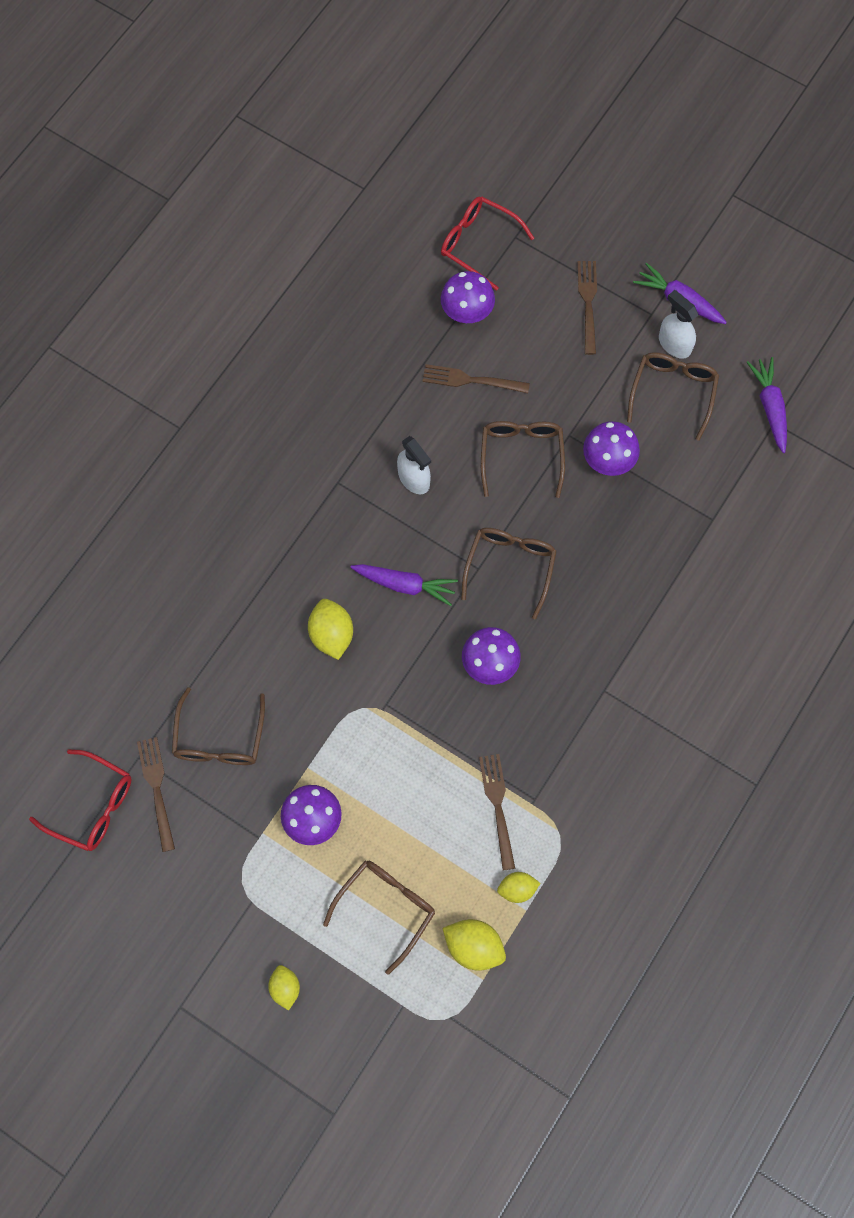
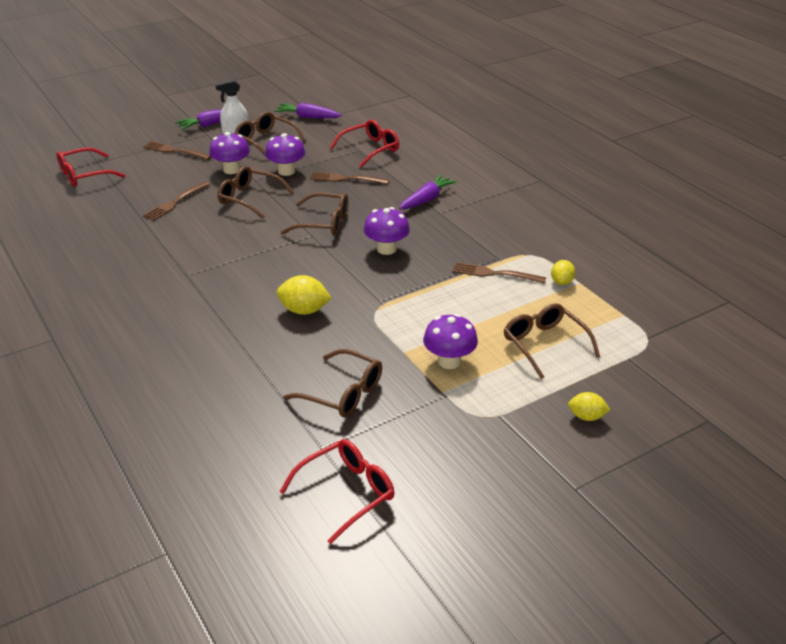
camera: 65 degrees left, 35 degrees down
(157, 789) = (361, 444): brown fork -> brown fork (346, 179)
(405, 585) = (296, 267): purple carrot -> purple carrot (427, 199)
(414, 479) = (220, 242): white spray bottle -> none
(467, 312) = (126, 191): purple mushroom -> purple mushroom (231, 170)
(473, 946) = (596, 312): yellow lemon -> none
(510, 567) = (323, 223): brown glasses -> brown glasses turned 150 degrees clockwise
(722, 532) = (370, 149): none -> red glasses

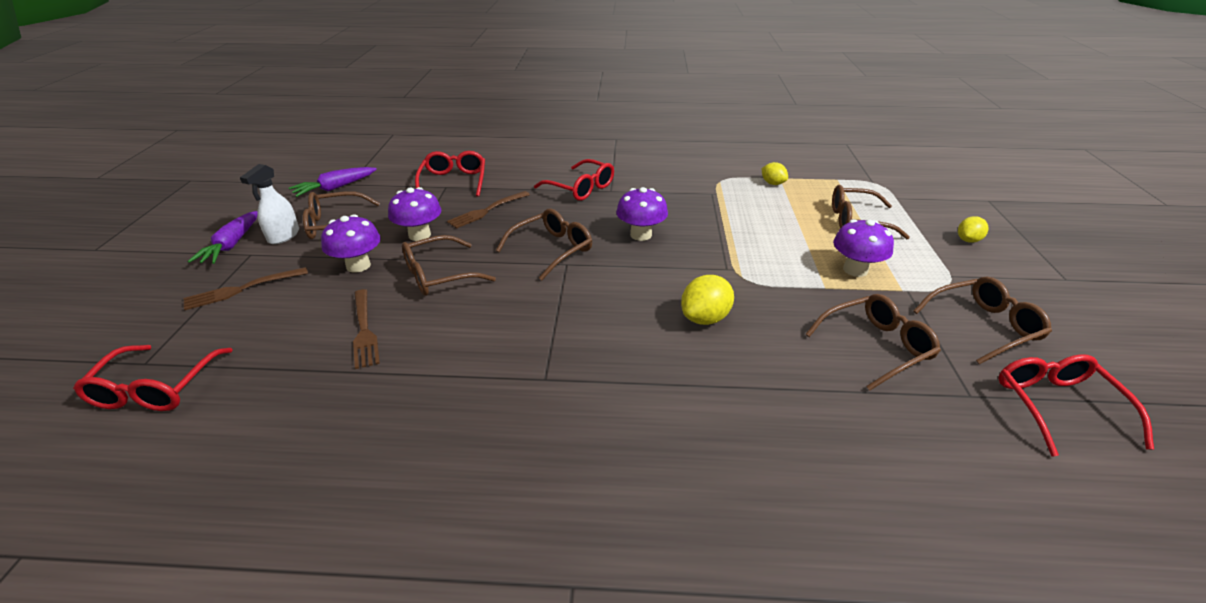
camera: 55 degrees left, 0 degrees up
(427, 199) = (581, 188): purple carrot -> red glasses
(428, 444) = (983, 326): none -> brown glasses
(495, 274) = (734, 203): brown fork -> none

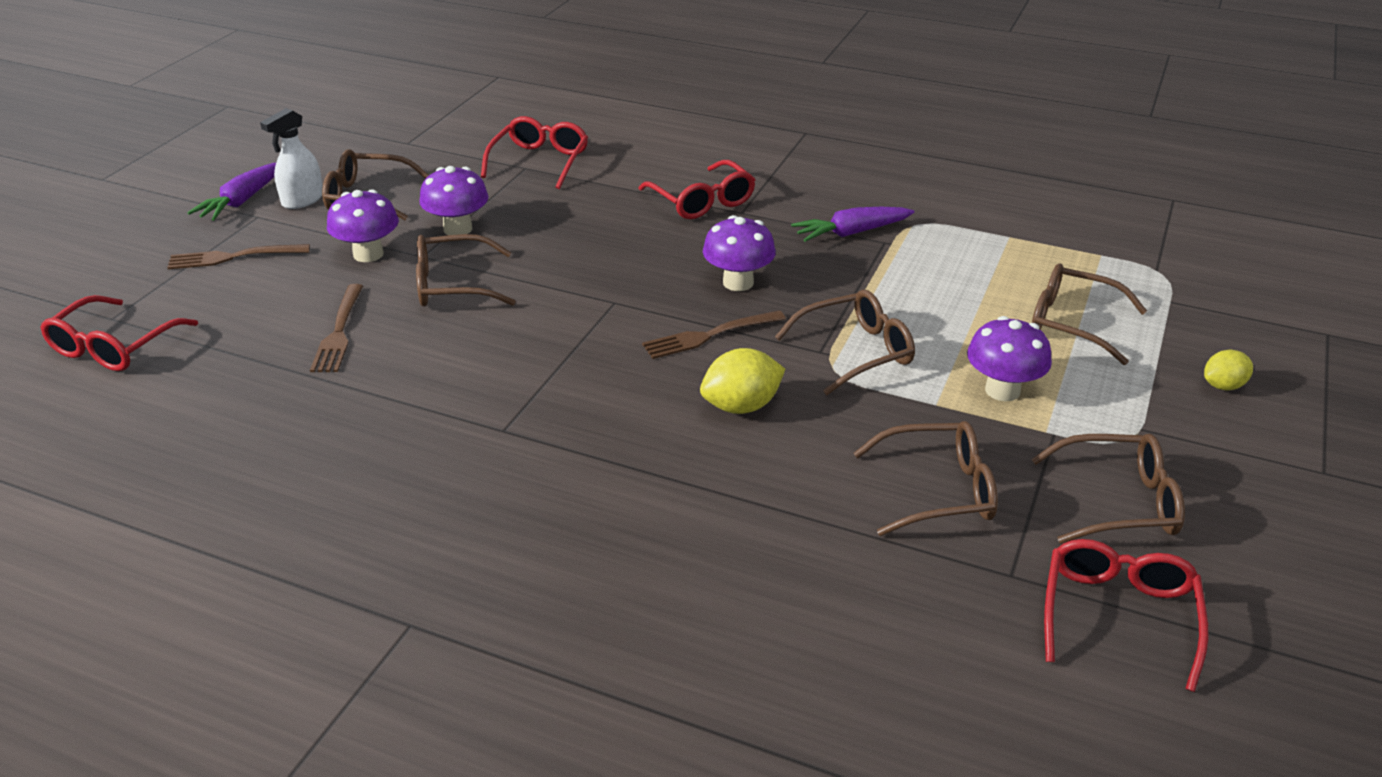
camera: 20 degrees right, 0 degrees up
(335, 188) = (389, 145): purple carrot -> purple carrot (851, 233)
(487, 210) = (559, 211): brown fork -> brown fork (709, 335)
(552, 250) = (608, 280): brown glasses -> brown glasses (855, 352)
(772, 183) = (990, 243): yellow lemon -> none

